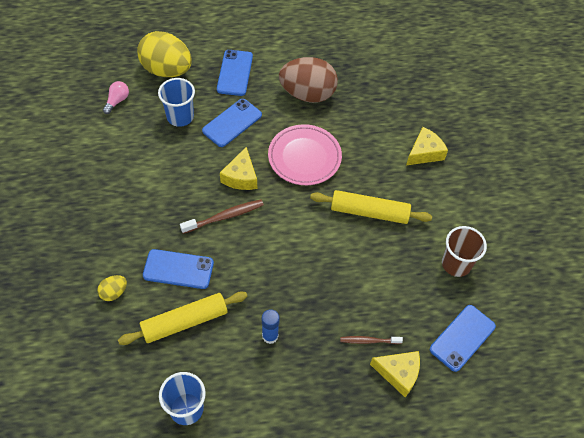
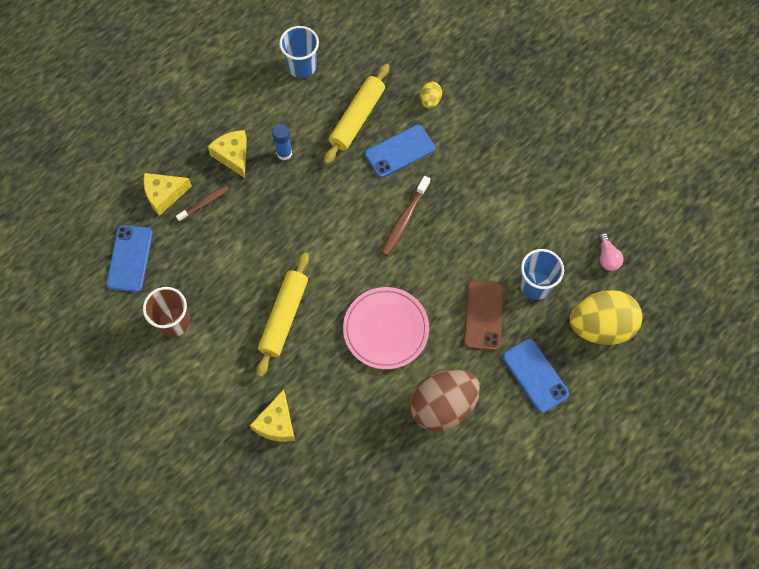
camera: 145 degrees right, 10 degrees up
(232, 123) = (483, 315): blue phone -> brown phone
(241, 177) = (424, 266): yellow cheese -> yellow cheese (233, 155)
(369, 212) = (284, 317): yellow rolling pin -> yellow rolling pin turned 45 degrees counterclockwise

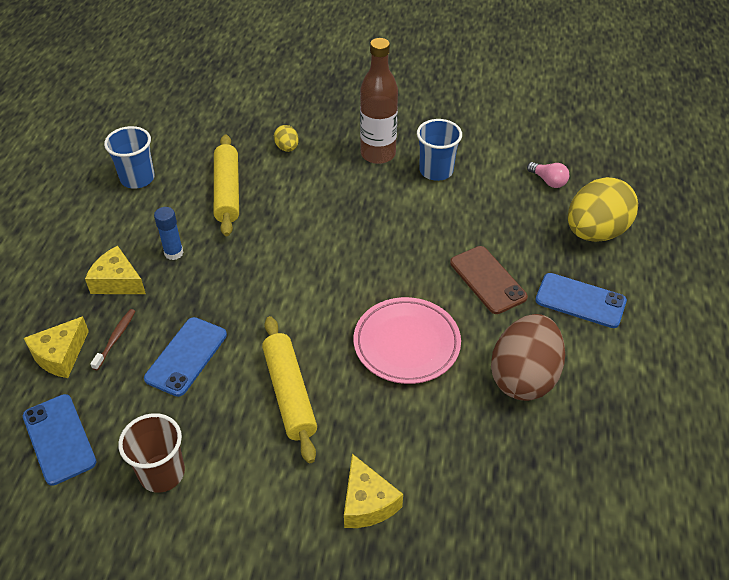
camera: 35 degrees left, 20 degrees down
(399, 151) = (291, 196): blue phone -> blue phone (186, 356)
(404, 220) = (343, 245): brown toothbrush -> none
(495, 149) = (378, 154): none -> brown bottle
(535, 285) = (510, 232): blue cup -> blue cup (436, 171)

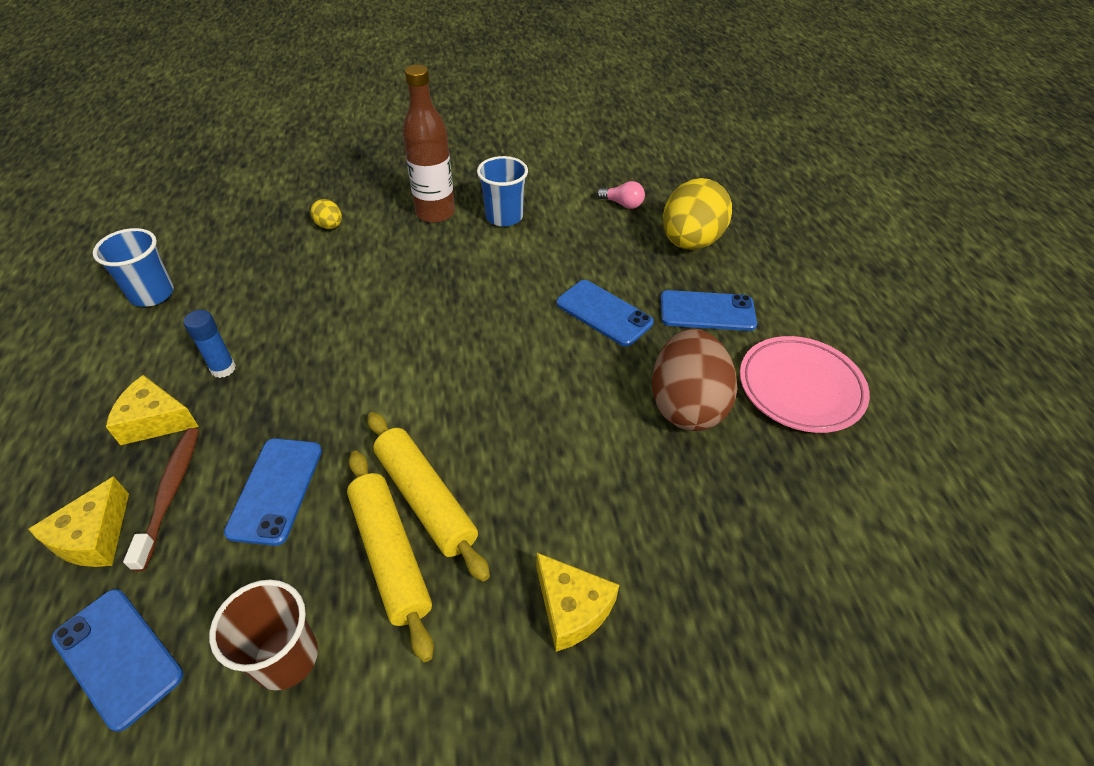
camera: 20 degrees left, 0 degrees up
(115, 338) = (170, 493): brown toothbrush -> brown toothbrush, size x1.53
(227, 191) = (272, 285): yellow rolling pin -> yellow rolling pin (390, 554)
(406, 344) = (544, 403): pink plate -> pink plate (800, 388)
(487, 280) = (604, 313): brown phone -> blue phone

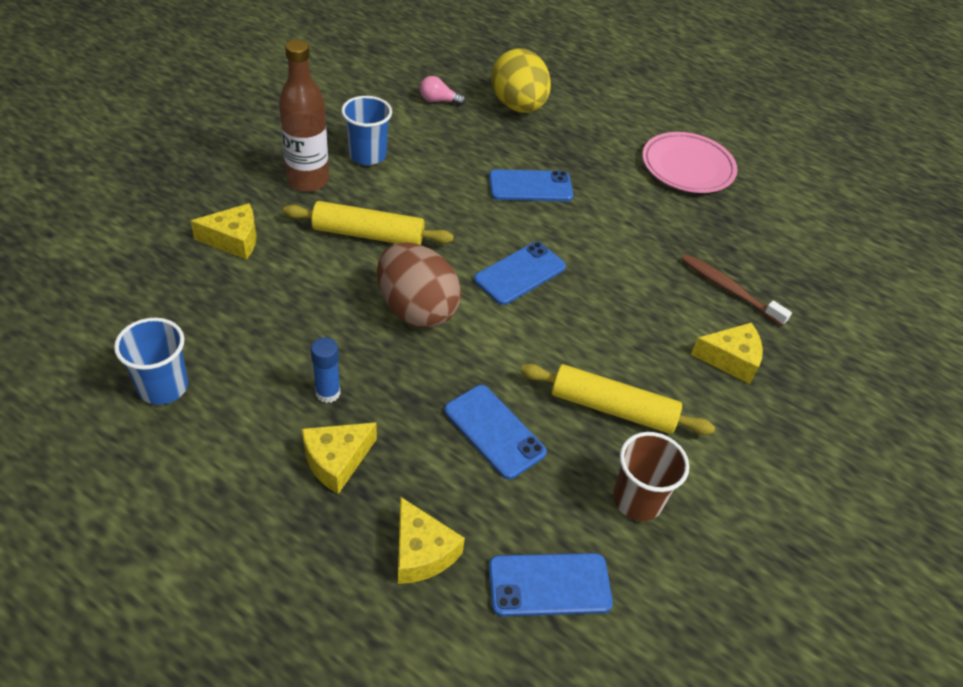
camera: 50 degrees left, 0 degrees up
(170, 493) = (429, 488): brown toothbrush -> brown toothbrush (729, 290)
(330, 226) = (234, 240): yellow egg -> yellow cheese
(426, 499) = (588, 366): yellow rolling pin -> yellow rolling pin (368, 234)
(622, 204) = (438, 101): pink light bulb -> pink light bulb turned 150 degrees counterclockwise
(686, 405) = (647, 214): brown egg -> brown egg (416, 309)
(707, 311) = (586, 149): blue phone -> blue phone (520, 273)

